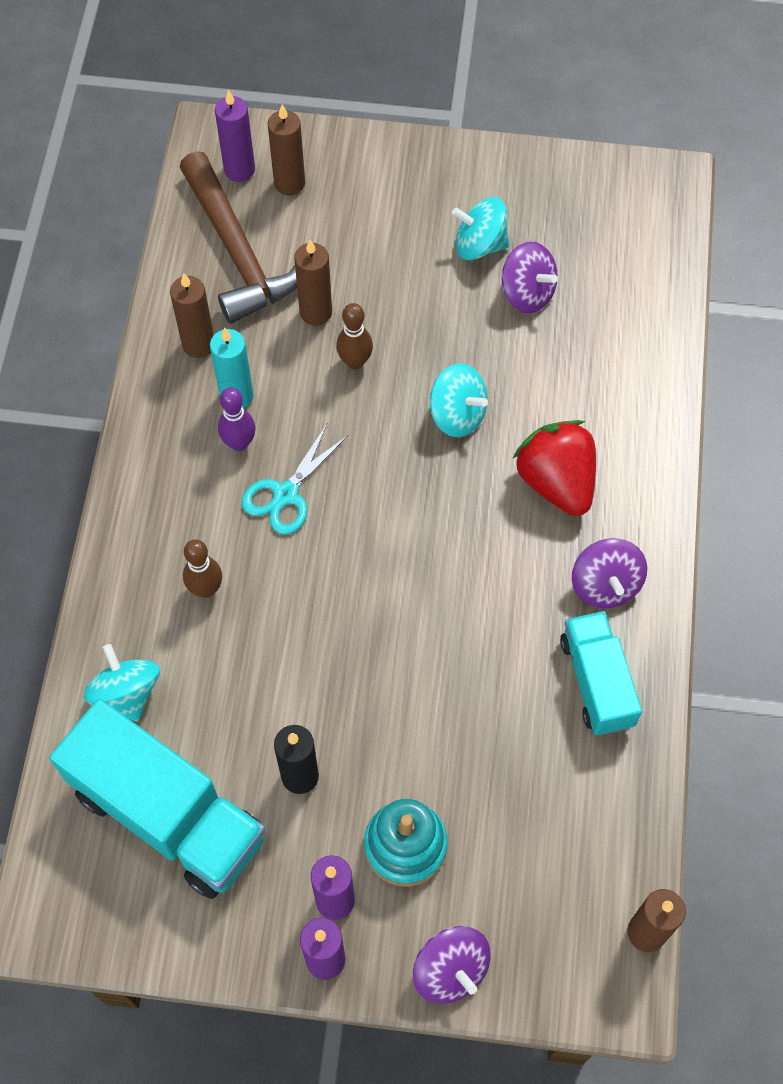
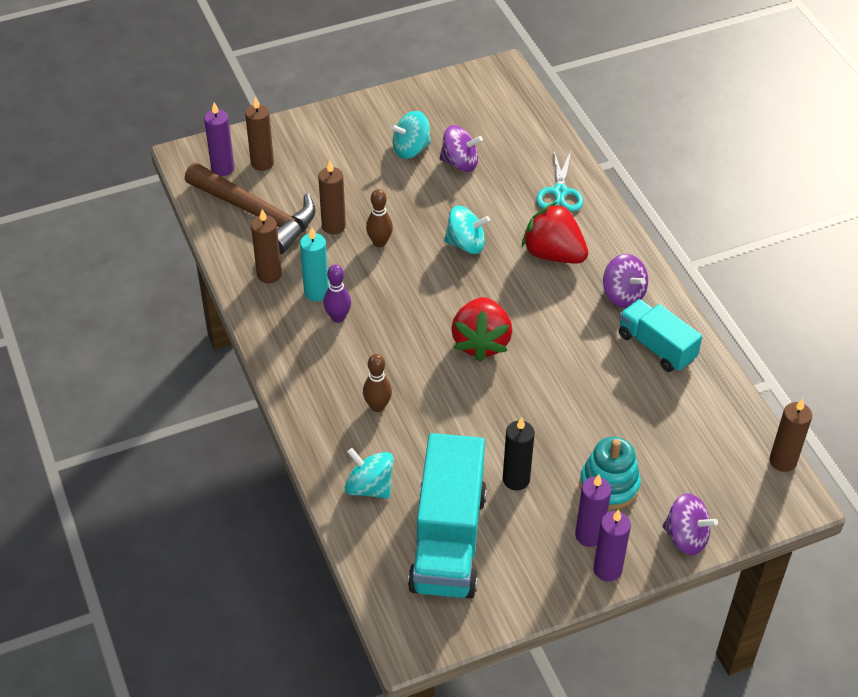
camera: 30 degrees left, 15 degrees down
(168, 814) = (448, 540): turquoise truck -> turquoise truck turned 90 degrees clockwise
(286, 494) = (390, 332): turquoise scissors -> turquoise scissors (560, 192)
(384, 563) = (481, 342): none -> red strawberry

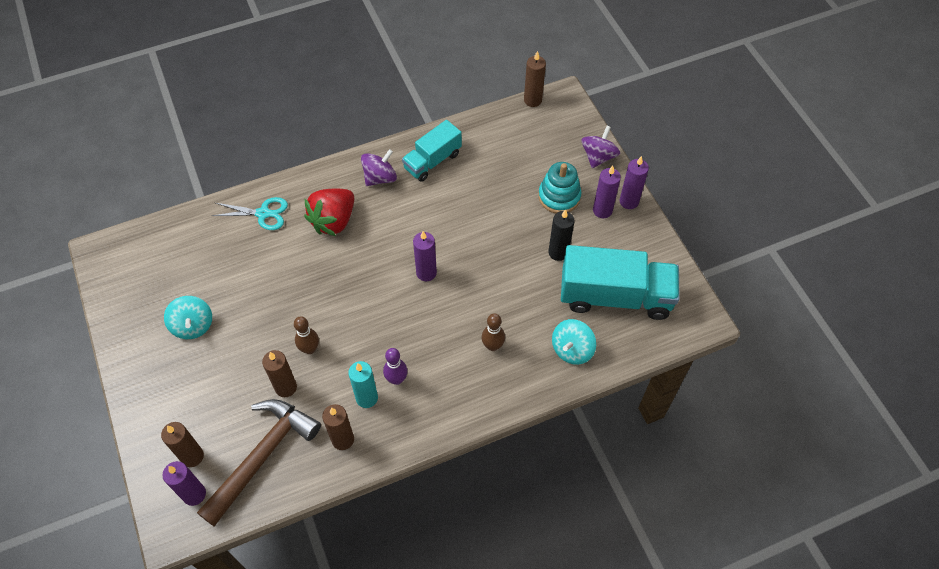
camera: 90 degrees left, 10 degrees up
(460, 163) = (217, 286): purple spinning top -> none
(466, 244) = (317, 282): turquoise spinning top -> none
(481, 342) = (426, 273): red strawberry -> purple candle

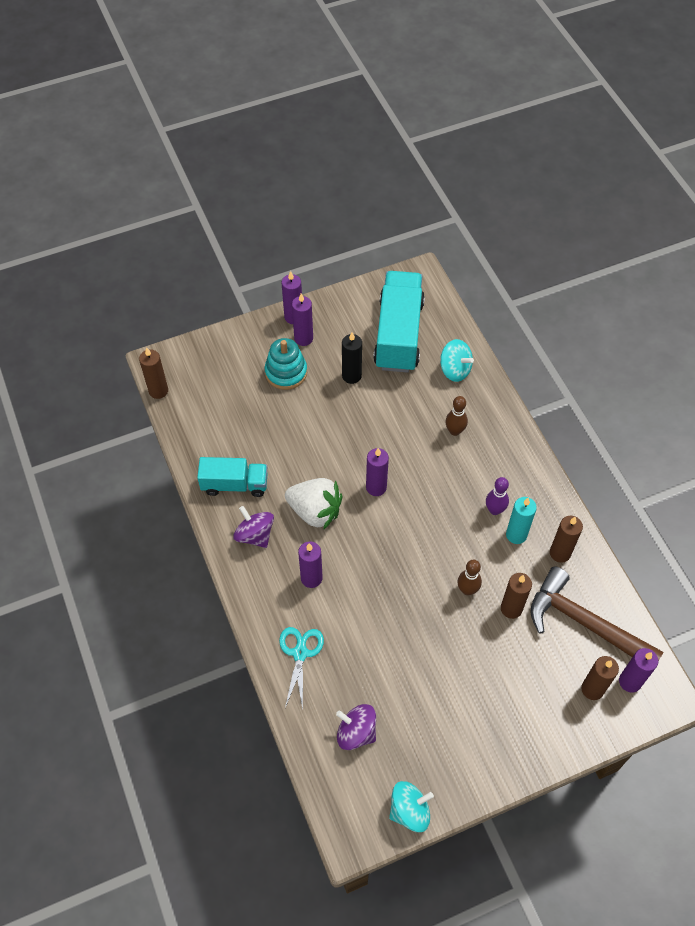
camera: 90 degrees left, 0 degrees up
(193, 325) = (446, 710): turquoise spinning top -> turquoise spinning top (409, 811)
(333, 221) = (311, 578): red strawberry -> purple candle
(402, 223) = (315, 511): none -> white strawberry
(432, 161) = (234, 484): turquoise truck -> turquoise truck turned 45 degrees counterclockwise
(598, 157) = (238, 338): purple spinning top -> purple spinning top (356, 732)

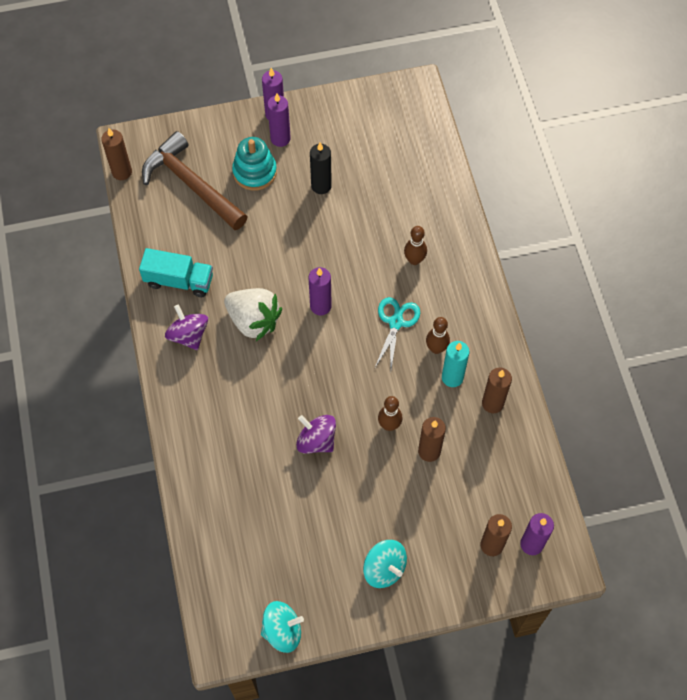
camera: 10 degrees right, 5 degrees up
(300, 653) = (208, 460): turquoise scissors -> turquoise scissors (396, 322)
(311, 578) = (235, 388): purple candle -> none
(356, 732) = (247, 547): purple spinning top -> purple spinning top (316, 441)
(398, 334) = (379, 149): turquoise truck -> none
(455, 370) = (429, 195): turquoise spinning top -> turquoise spinning top (384, 569)
(494, 510) = (436, 348): purple bowling pin -> brown bowling pin
(584, 623) = (500, 478): brown hammer -> brown hammer (191, 184)

